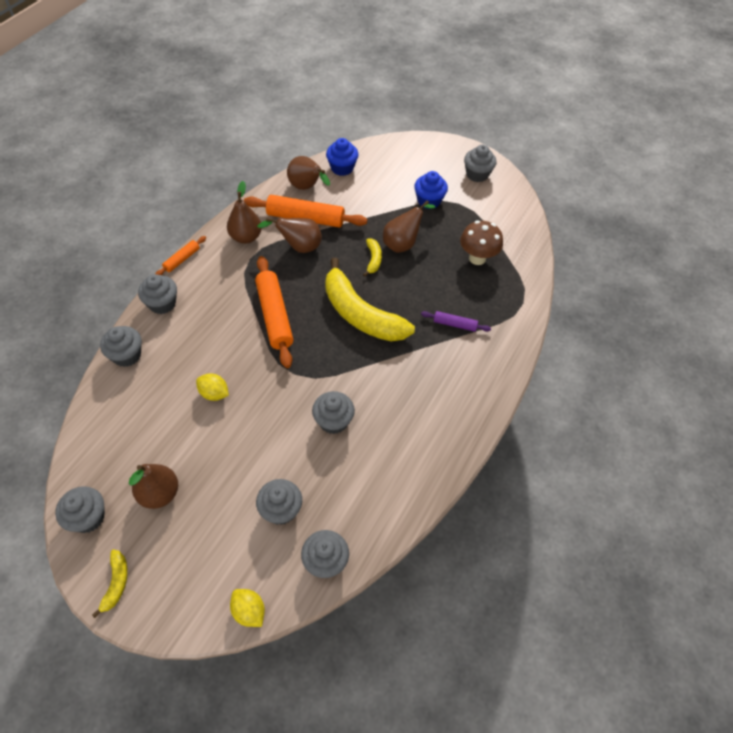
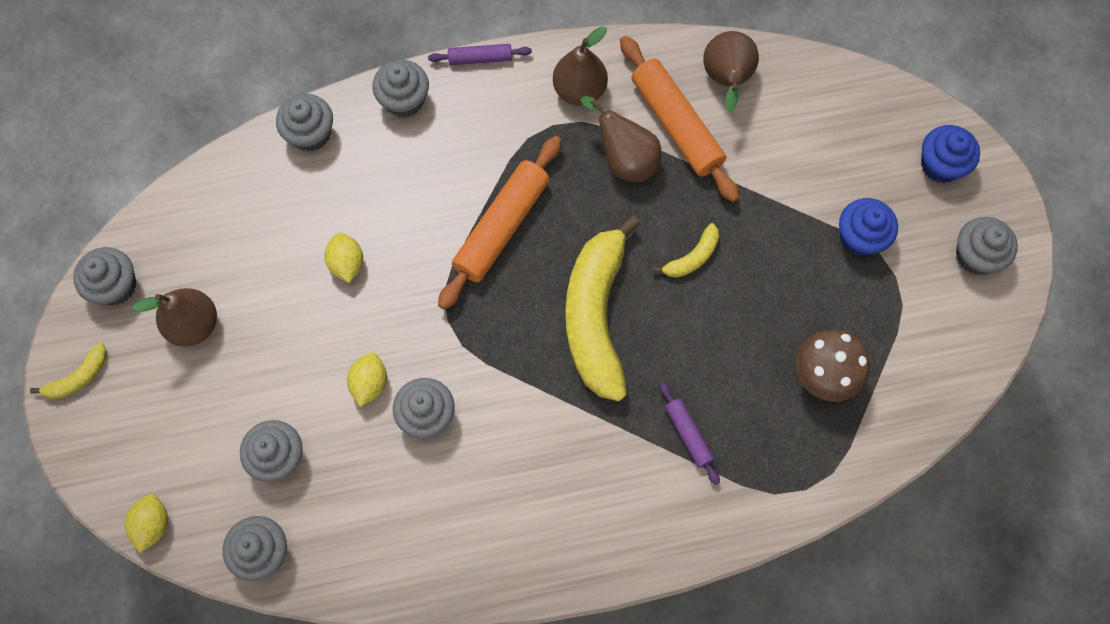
camera: 50 degrees right, 15 degrees up
(182, 259) = (480, 58): orange rolling pin -> purple rolling pin
(289, 433) = (369, 383): none -> yellow lemon
(342, 168) = (803, 88): blue cupcake -> blue cupcake (940, 165)
(402, 244) = (753, 268): brown pear -> none

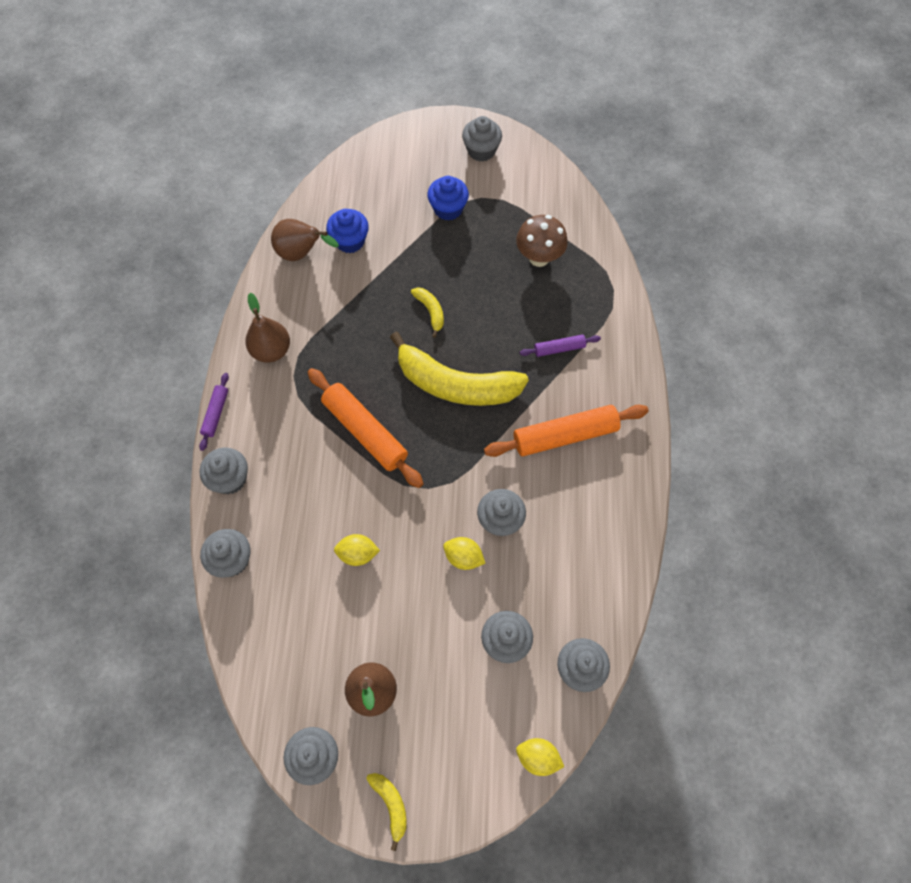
camera: 75 degrees left, 5 degrees down
(625, 159) = (339, 334): brown pear -> none
(676, 124) = (324, 294): orange rolling pin -> orange rolling pin (565, 435)
(940, 165) = (411, 150): blue cupcake -> blue cupcake (350, 241)

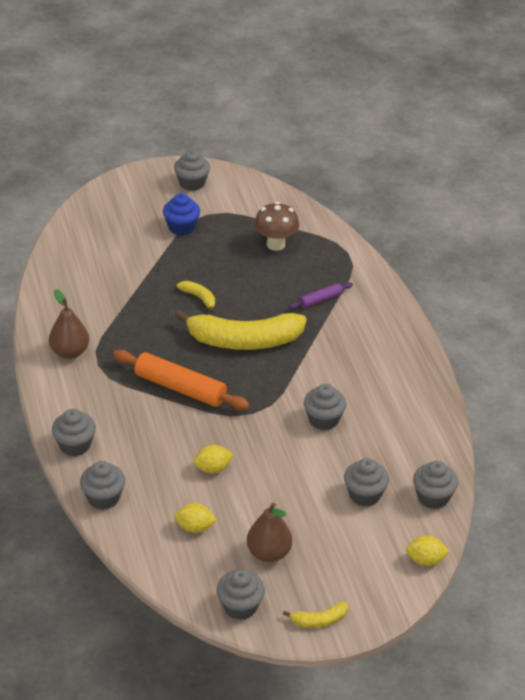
camera: 20 degrees left, 25 degrees down
(216, 413) = (40, 405): purple rolling pin -> none
(301, 253) = (64, 282): brown pear -> none
(350, 241) = (104, 265): blue cupcake -> none
(391, 805) = (319, 620): yellow banana -> yellow banana turned 120 degrees clockwise
(463, 557) = (304, 450): yellow lemon -> yellow lemon (195, 527)
(565, 435) = (351, 354): orange rolling pin -> none

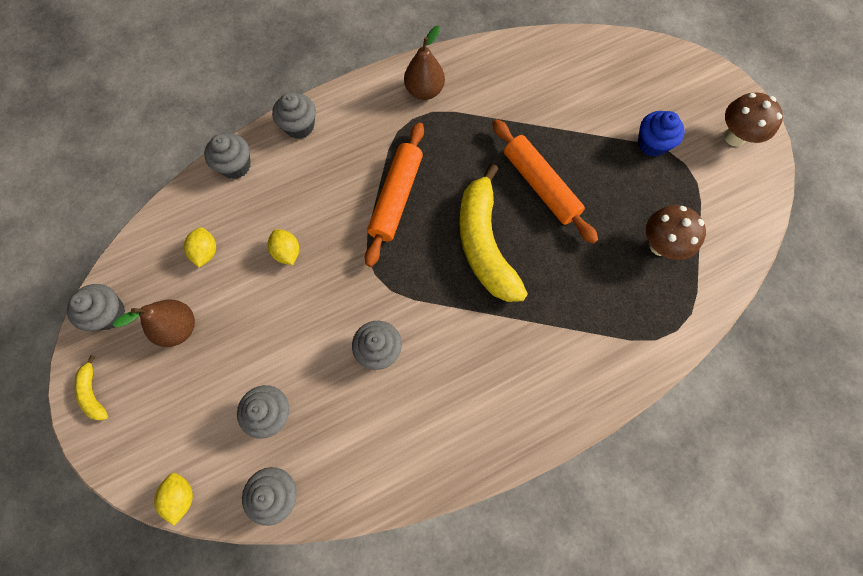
camera: 80 degrees right, 30 degrees up
(192, 183) = (734, 137): grey cupcake -> brown mushroom
(199, 298) = (540, 186): yellow banana -> orange rolling pin
(320, 300) = (578, 313): purple rolling pin -> none

